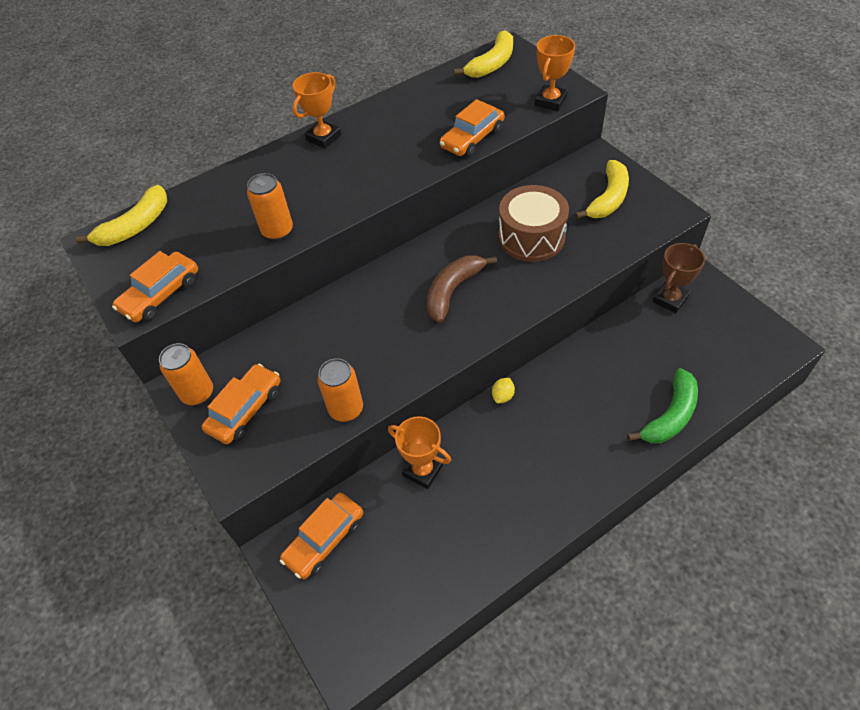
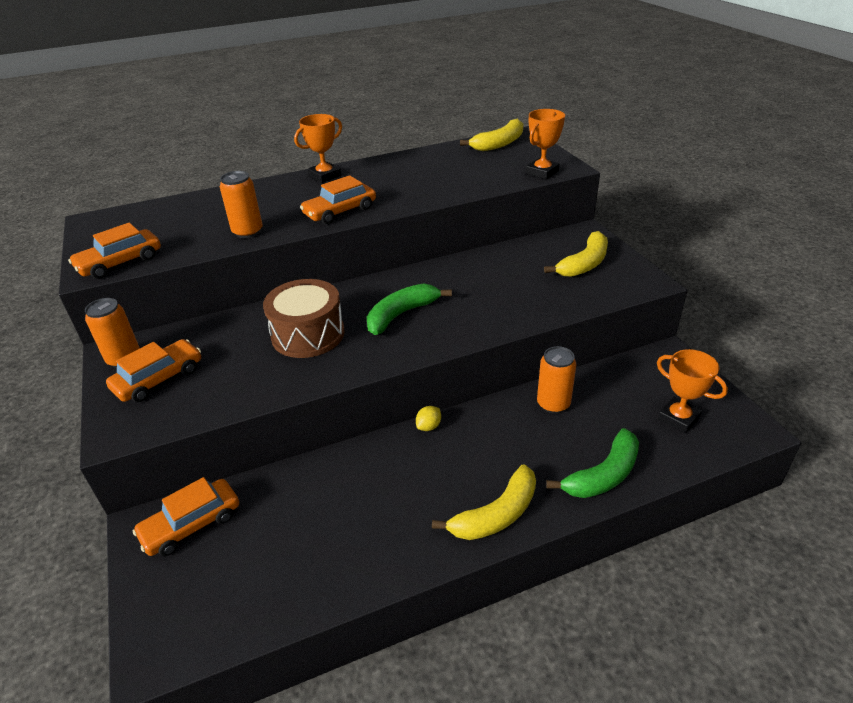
camera: 10 degrees right, 15 degrees down
(136, 226) = (131, 215): yellow banana -> yellow banana (496, 514)
(346, 409) = (252, 394): orange can -> orange can (553, 404)
(423, 470) = (319, 479): orange trophy -> orange trophy (678, 418)
(453, 291) = (401, 314): brown banana -> green banana
(472, 138) = (457, 189): orange car -> orange car (340, 211)
(531, 237) = (496, 283): brown drum -> brown drum (308, 334)
(670, 299) = (634, 369): brown trophy -> none

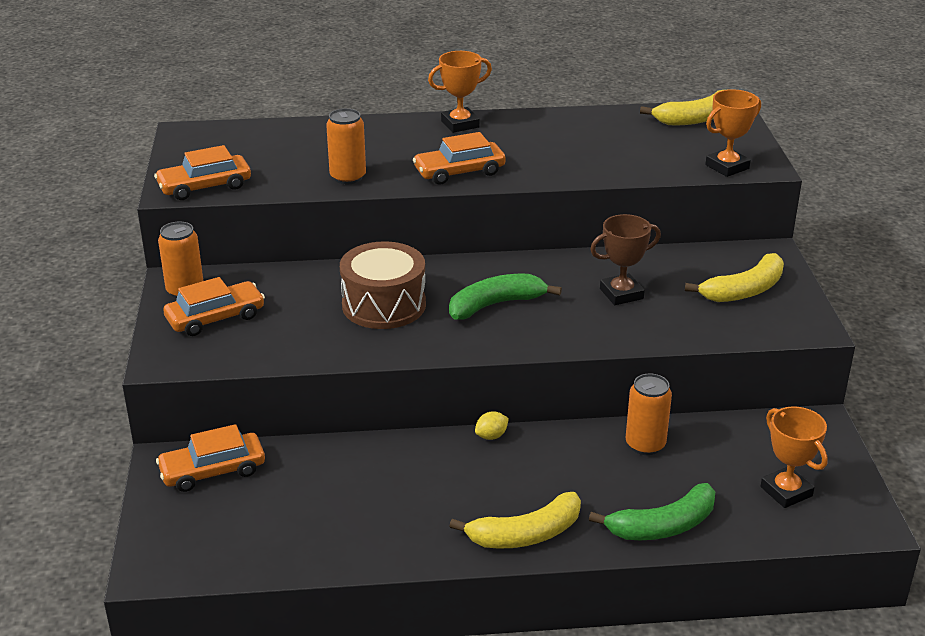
camera: 15 degrees right, 5 degrees down
(495, 285) = (621, 294): none -> brown trophy

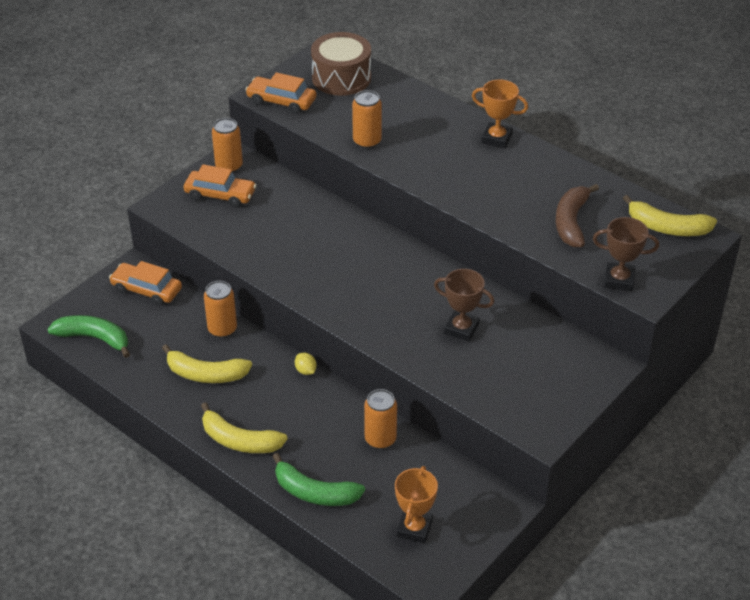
camera: 45 degrees right, 10 degrees up
(353, 454) = (222, 329): none -> orange can
(384, 305) = (315, 244): brown drum -> brown drum (341, 78)
(459, 172) = (437, 177): orange car -> none
(491, 436) = (306, 371): yellow lemon -> yellow lemon turned 45 degrees clockwise
(495, 305) = (376, 286): green banana -> green banana (94, 338)
(623, 149) = (571, 222): none -> brown banana
(727, 167) = (619, 280): orange trophy -> brown trophy
(744, 290) = (543, 380): yellow banana -> yellow banana (206, 374)

